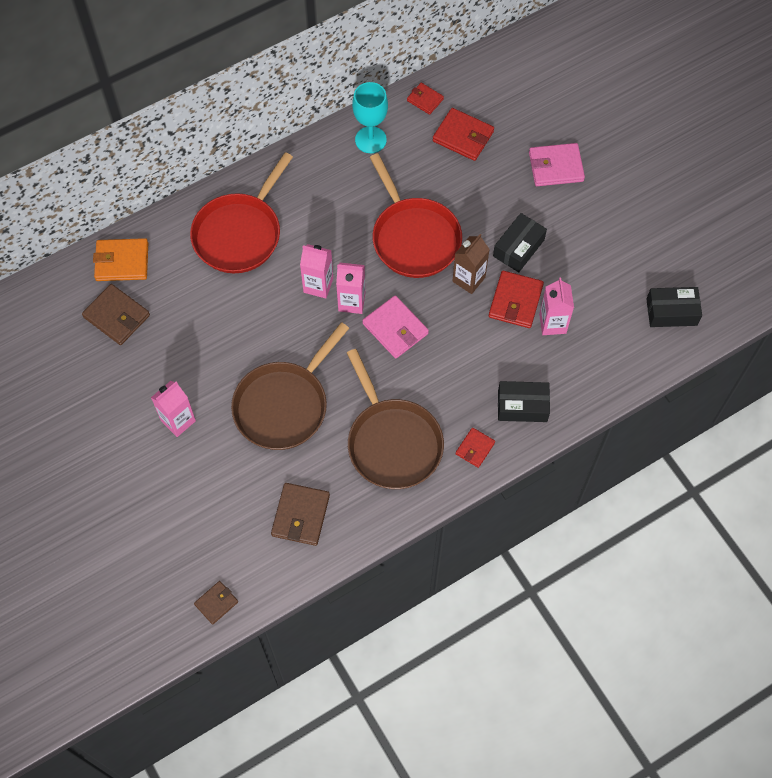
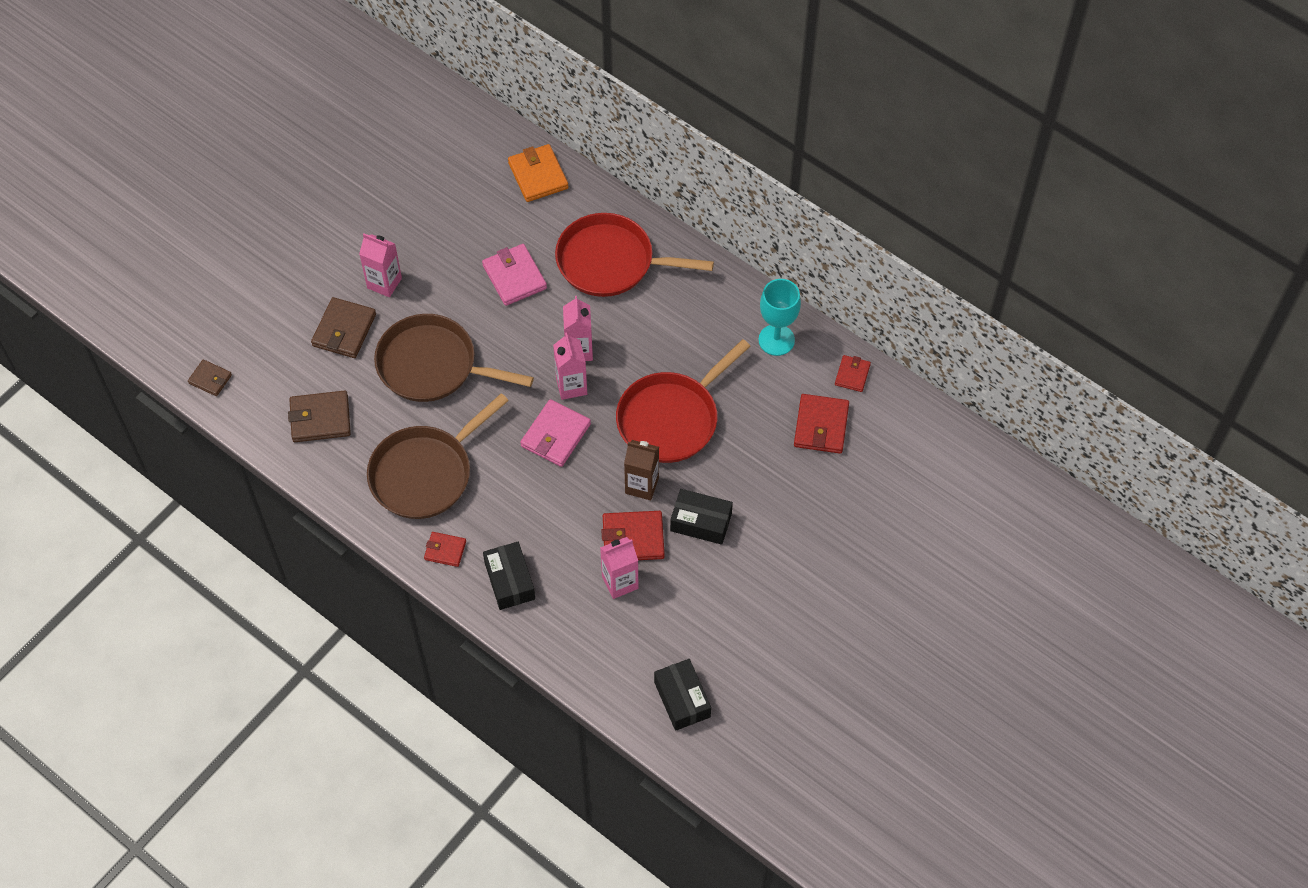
camera: 70 degrees right, 5 degrees down
(117, 316) = (477, 193): brown wallet -> brown wallet (344, 330)
(555, 167) = (822, 529): pink wallet -> pink wallet (514, 277)

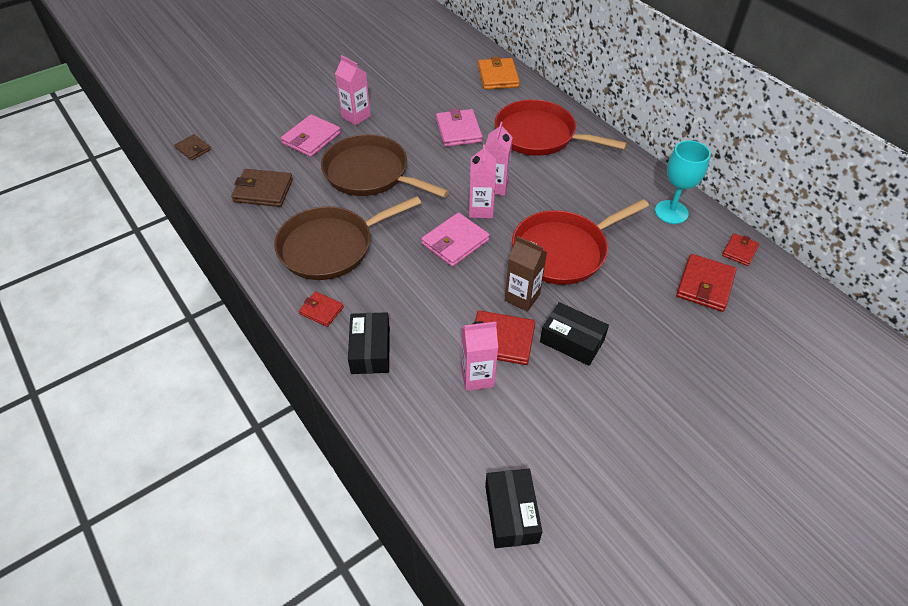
camera: 15 degrees right, 10 degrees down
(344, 330) = (311, 138): brown wallet -> pink wallet

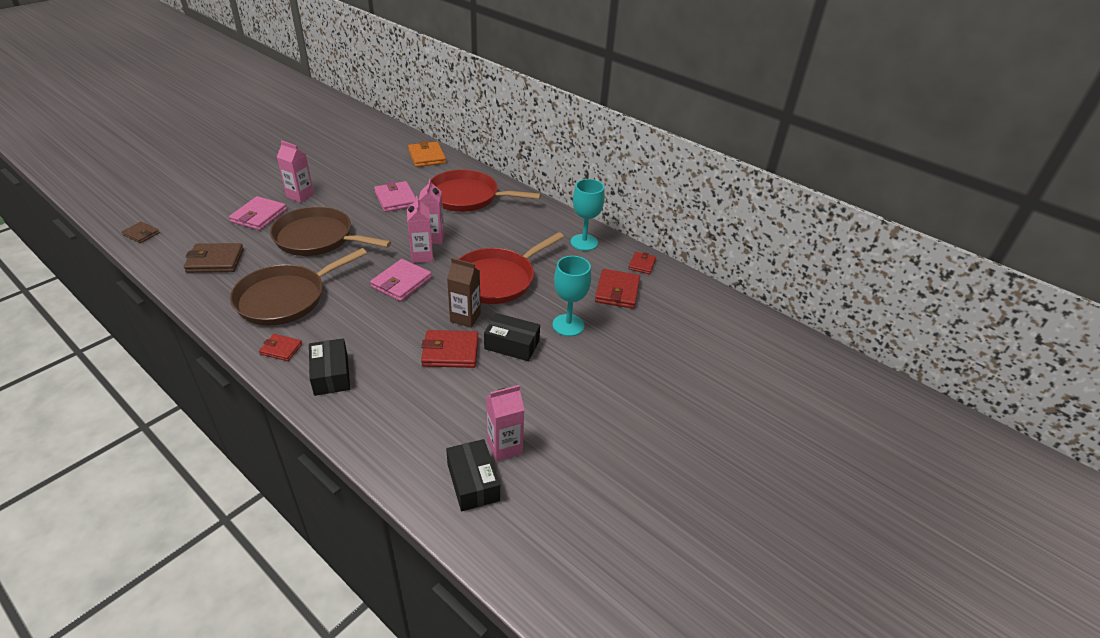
camera: 15 degrees left, 10 degrees down
(477, 377) = (431, 382): pink carton -> pink carton (504, 447)
(640, 324) = (568, 325): none -> turquoise goblet

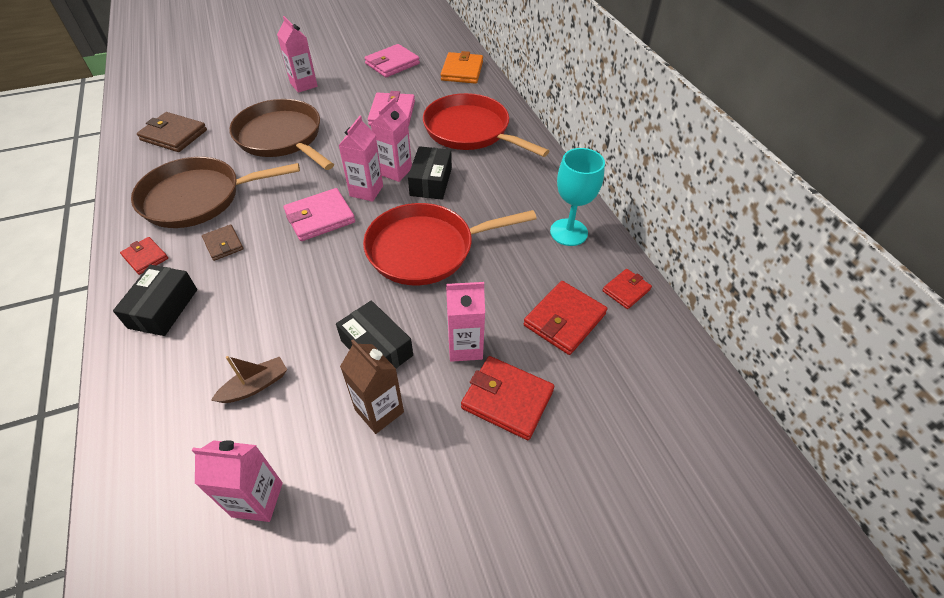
camera: 30 degrees right, 10 degrees up
(141, 234) = (141, 89): brown wallet -> brown wallet (223, 244)
(259, 216) = (250, 97): pink wallet -> pink wallet (392, 64)
(447, 393) = (255, 386): none -> brown boat
(450, 352) = (302, 329): red wallet -> red wallet (507, 399)
(465, 317) = (352, 288): brown carton -> brown carton (379, 411)
(473, 482) = (183, 535): black box -> black box (431, 182)
(568, 325) = (465, 347): turquoise goblet -> pink carton

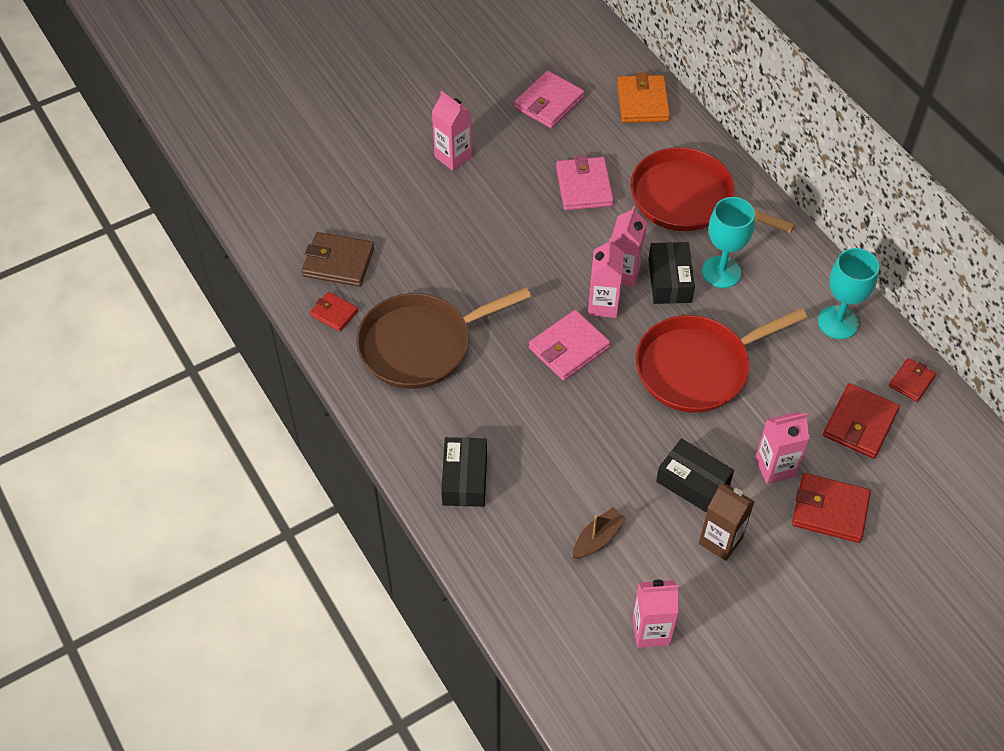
camera: 10 degrees left, 5 degrees up
(145, 257) = (410, 427): red wallet -> red wallet (334, 313)
(223, 244) = (483, 398): brown wallet -> none
(281, 137) = (469, 245): brown pan -> none
(478, 181) = (721, 272): none -> turquoise goblet

